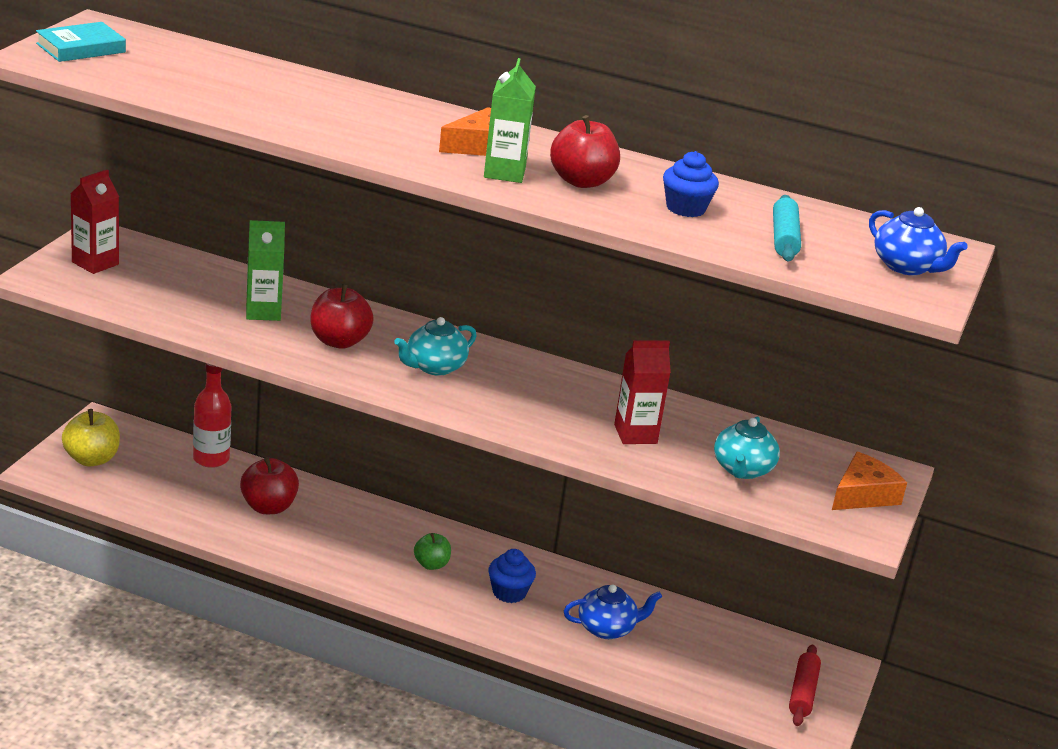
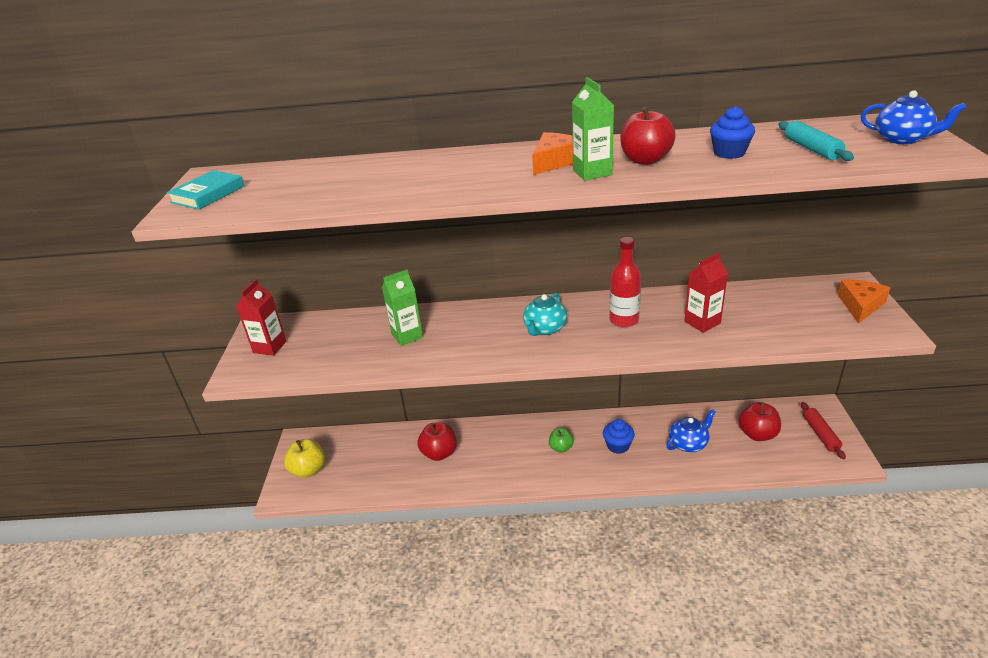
camera: 15 degrees left, 5 degrees up
(211, 459) = (382, 435): red bottle -> red bottle (624, 320)
(339, 341) = (472, 336): red apple -> red apple (757, 434)
(742, 469) = (783, 319): turquoise teapot -> none

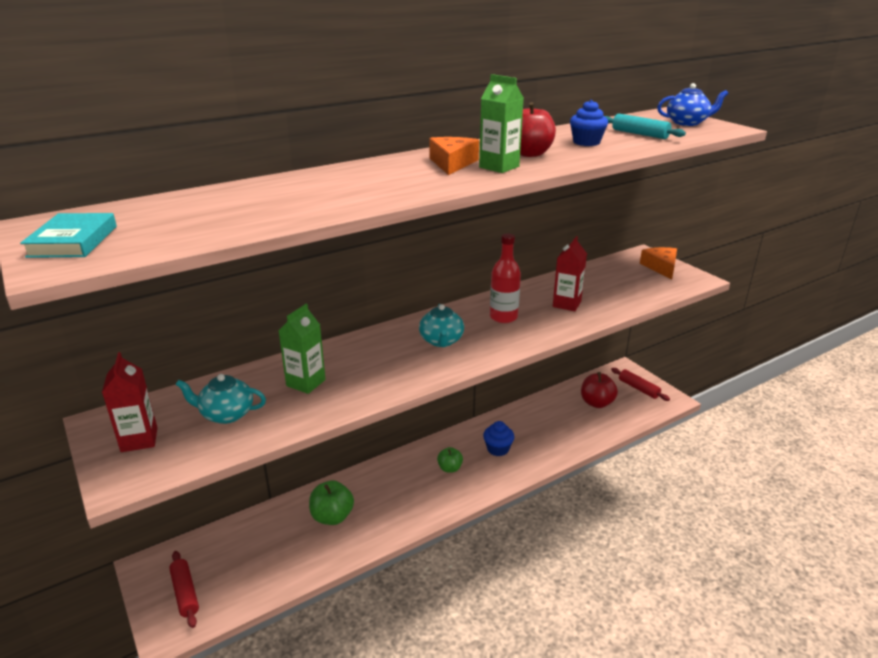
camera: 35 degrees left, 5 degrees down
(308, 470) = (185, 593): yellow apple -> red rolling pin
(334, 345) = (226, 414): none -> turquoise teapot
(439, 453) = (332, 517): red apple -> green apple
(688, 443) = (552, 427): blue teapot -> none

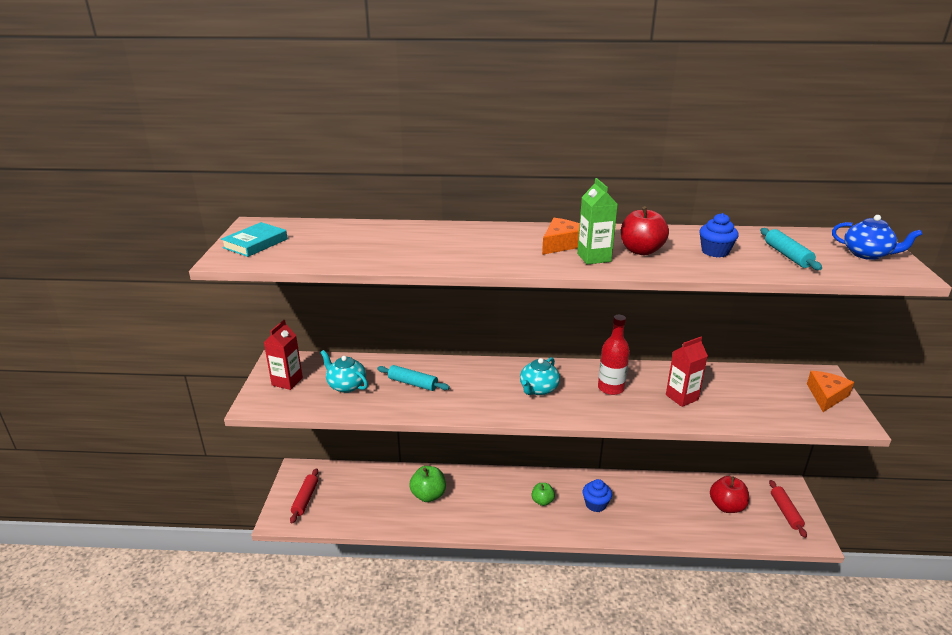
camera: 35 degrees right, 0 degrees up
(306, 383) = (413, 383): green carton -> turquoise rolling pin

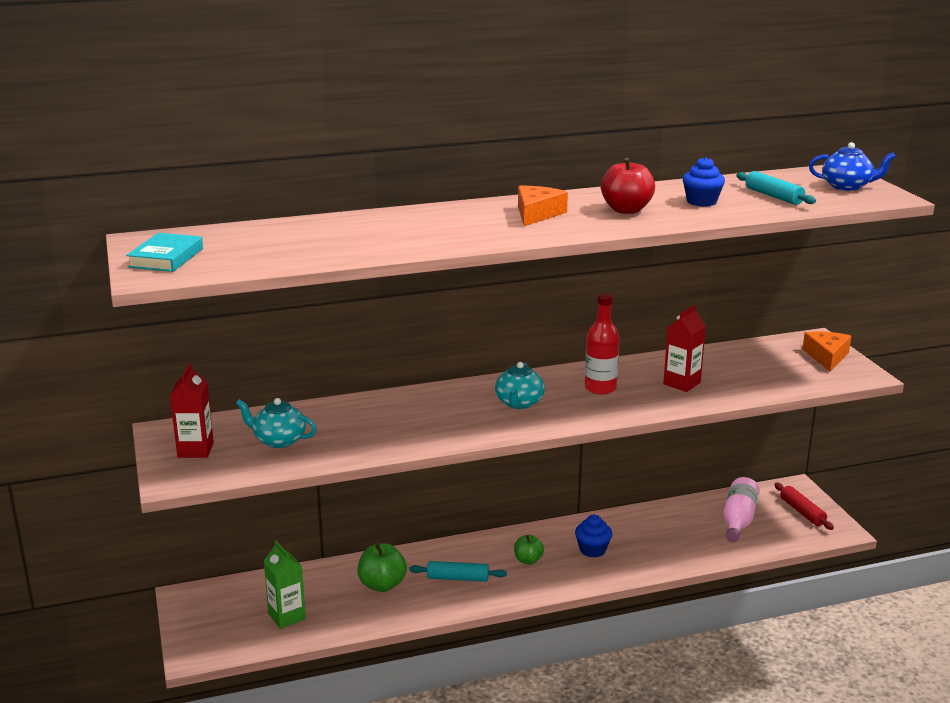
camera: 20 degrees left, 5 degrees down
(305, 499) = (217, 625): red rolling pin -> none
(413, 383) = (363, 424): turquoise rolling pin -> turquoise rolling pin (458, 578)
(594, 257) = (582, 222): green carton -> green carton (287, 616)
(726, 506) = (738, 520): red apple -> pink bottle

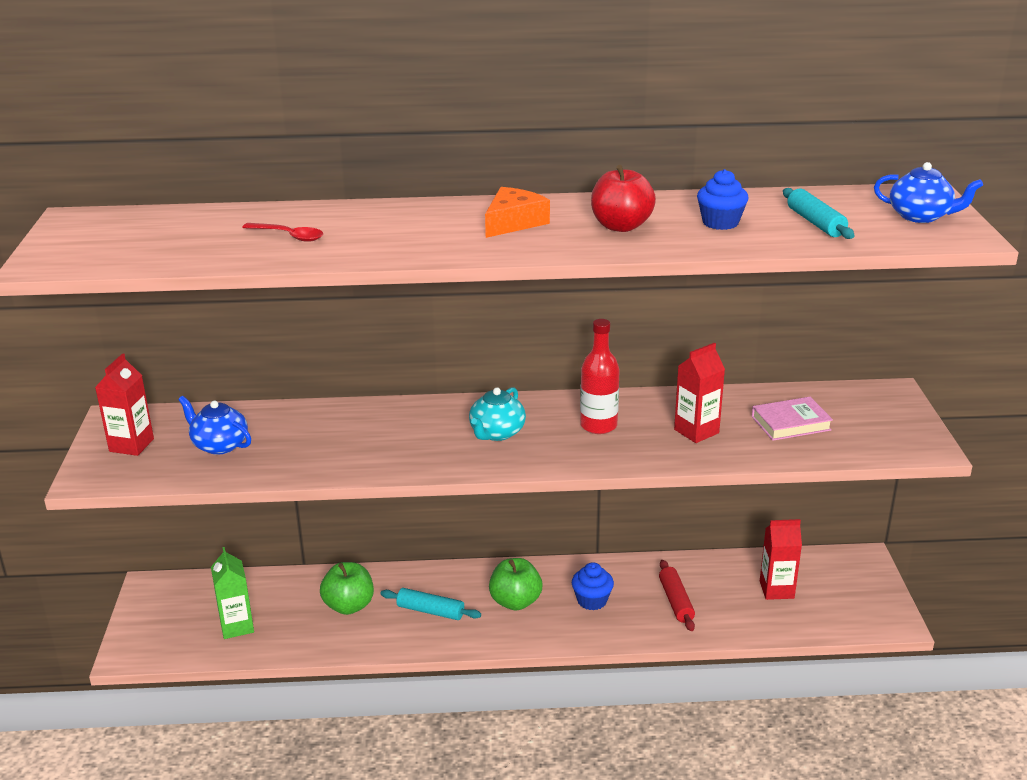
camera: 15 degrees right, 5 degrees up
(166, 258) = (79, 242): turquoise book -> none
(279, 440) = (219, 445): turquoise teapot -> blue teapot
(354, 238) = (288, 236): none -> red spoon
(528, 560) = (515, 602): green apple -> green apple, size x1.58
(738, 520) = (776, 590): pink bottle -> red carton
(752, 369) = (790, 423): none -> pink book
(802, 512) = (858, 591): red rolling pin -> red rolling pin (676, 601)
(826, 356) = (893, 417): orange cheese -> none

